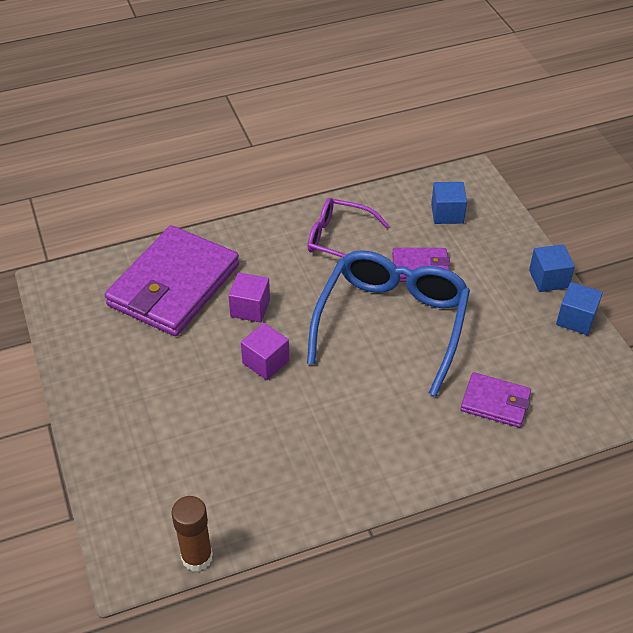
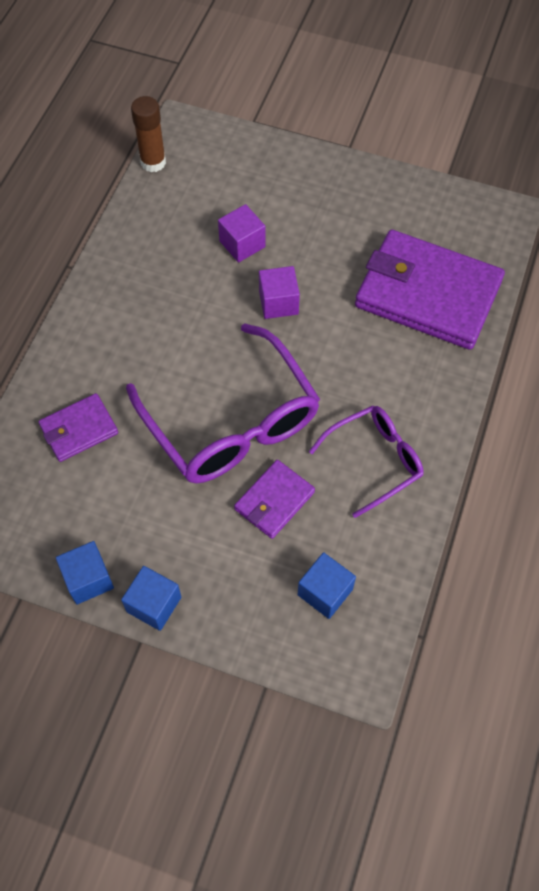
camera: 130 degrees right, 15 degrees up
(173, 285) = (427, 293): purple wallet -> purple wallet turned 45 degrees counterclockwise
(250, 308) = (349, 330): purple cube -> purple cube (242, 244)
(392, 323) = (232, 422): blue glasses -> purple glasses

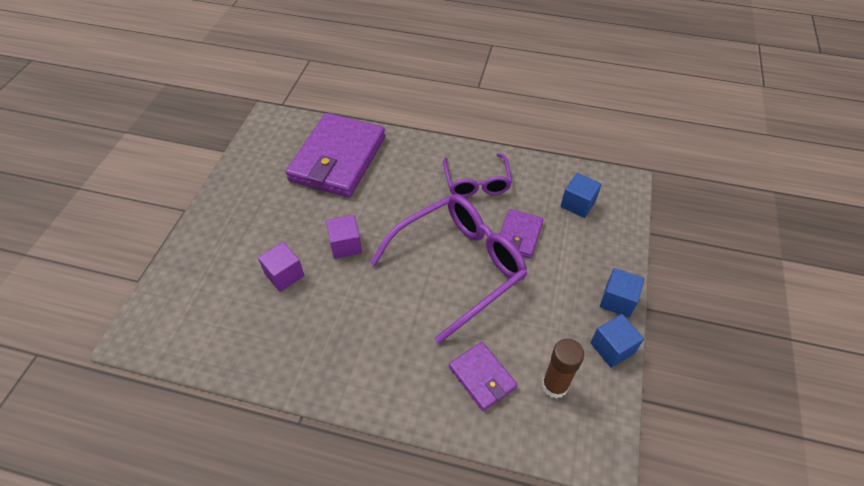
camera: 95 degrees left, 10 degrees down
(153, 162) = (176, 358): brown glue stick -> brown glue stick (554, 385)
(274, 501) = (519, 235): purple wallet -> purple wallet turned 75 degrees clockwise
(374, 460) = (477, 183): purple glasses -> purple glasses turned 150 degrees counterclockwise

